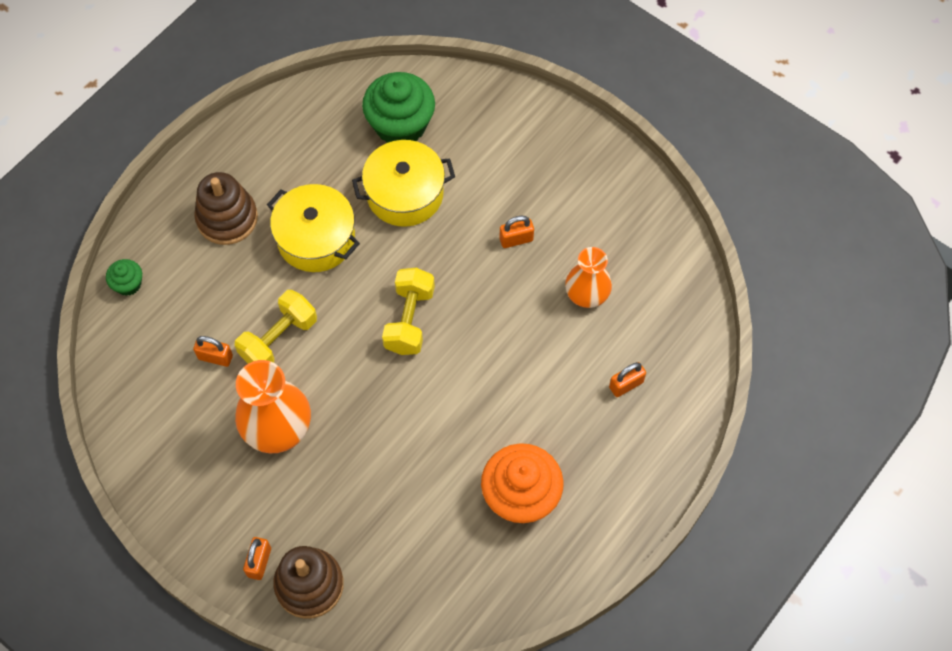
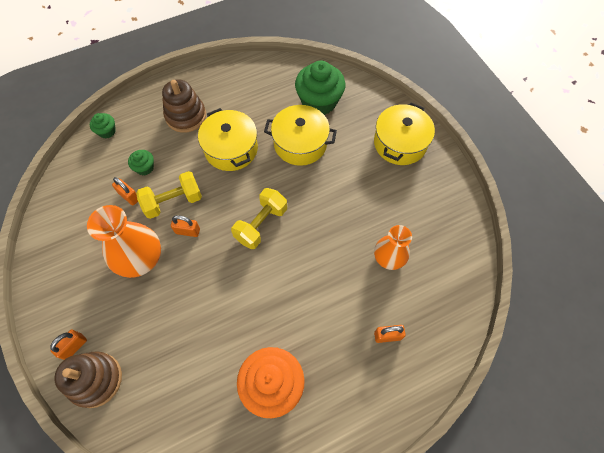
camera: 25 degrees right, 0 degrees up
(213, 311) = (145, 168): none -> green cupcake
(516, 239) = (357, 201): orange padlock -> orange padlock (187, 231)
(534, 141) = (400, 143): none -> yellow pot

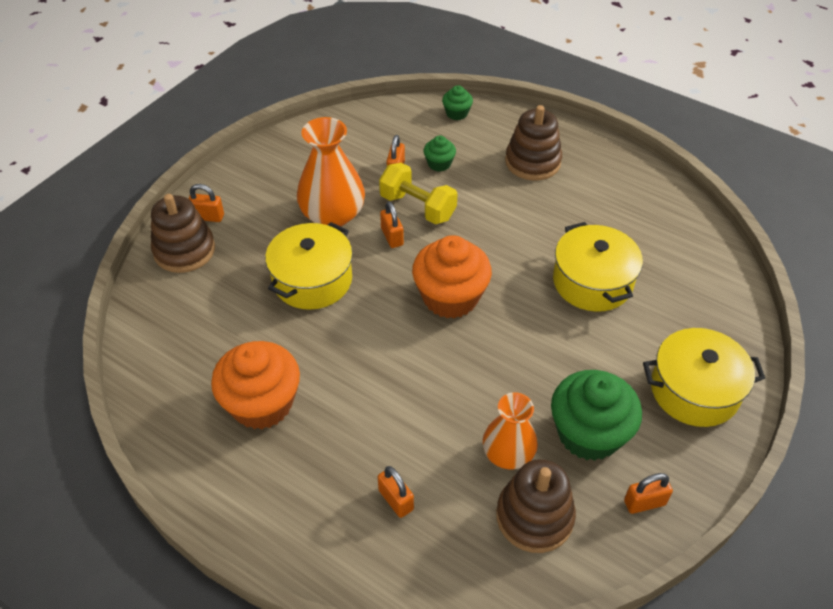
camera: 60 degrees right, 15 degrees down
(231, 149) = (525, 221): yellow pot -> yellow pot (312, 280)
(261, 224) = (450, 297): yellow dumbbell -> orange cupcake
(319, 102) = (673, 271): green cupcake -> green cupcake (588, 433)
(434, 267) = (534, 517): none -> brown stacking toy
(452, 209) = (644, 502): none -> orange padlock

